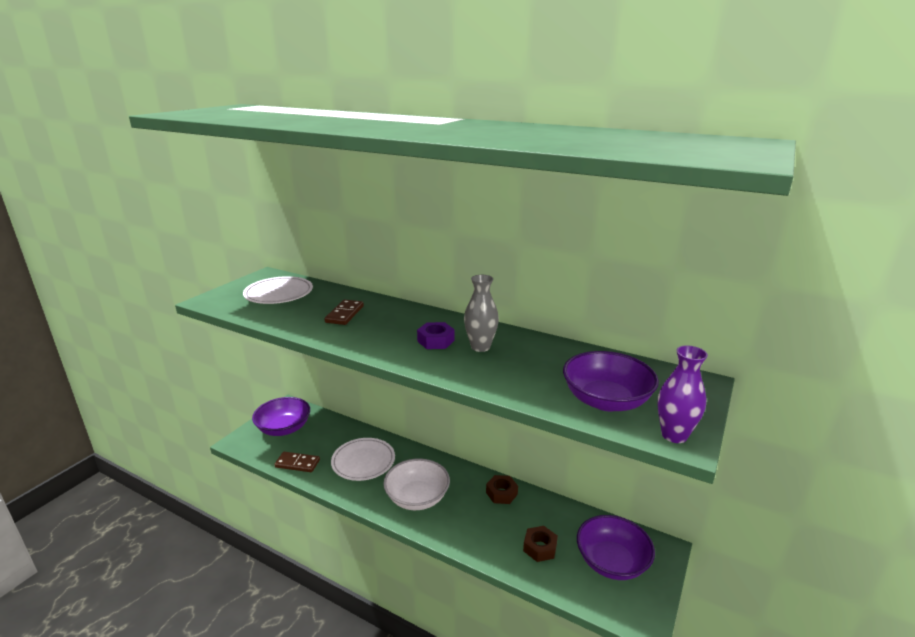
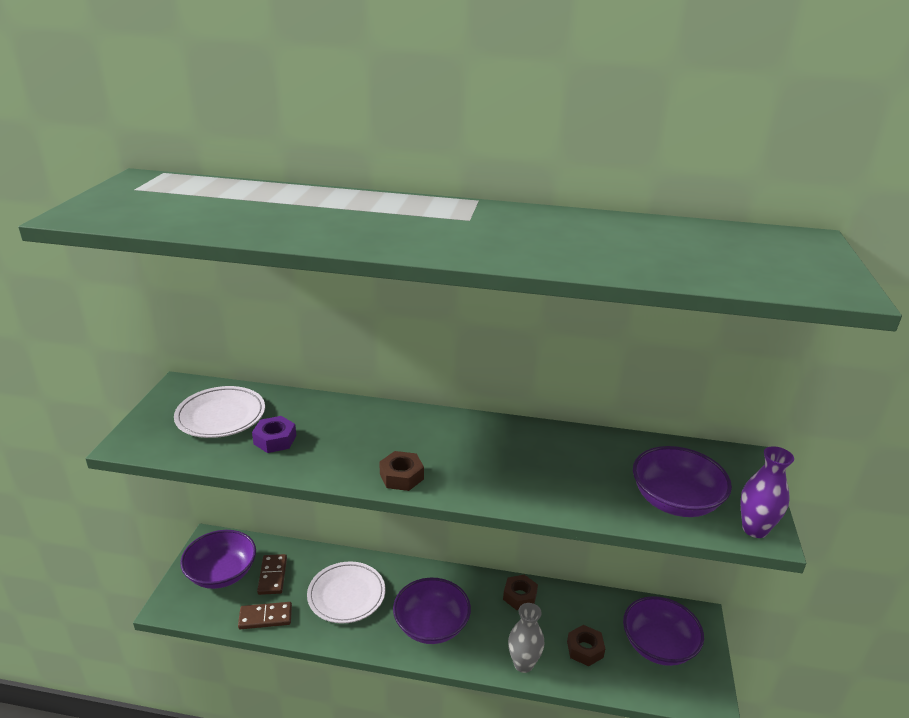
camera: 20 degrees left, 5 degrees up
(345, 314) = (329, 434): brown domino -> brown domino (272, 576)
(378, 346) = (401, 476): none -> brown nut
(417, 498) = (431, 625): white bowl -> purple bowl
(435, 341) = (461, 455): purple nut -> purple nut (275, 440)
(480, 347) = (514, 455): grey vase -> grey vase (523, 664)

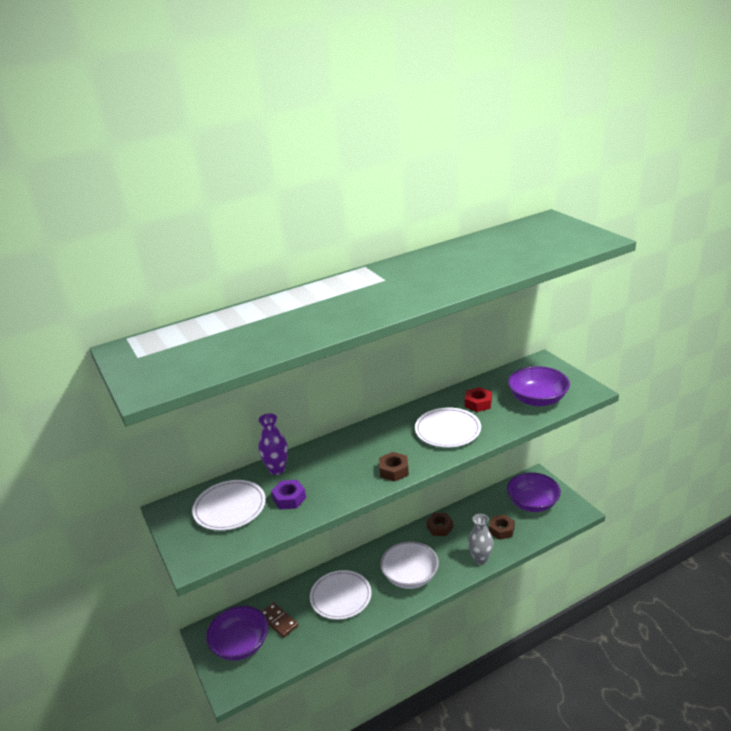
camera: 35 degrees left, 0 degrees up
(265, 617) = (305, 646): brown domino -> none
(431, 625) = (410, 576): purple bowl -> white bowl
(516, 470) = (447, 430): none -> white plate
(593, 462) = (478, 403): none -> red nut
(754, 529) = (584, 391): purple vase -> purple vase (277, 469)

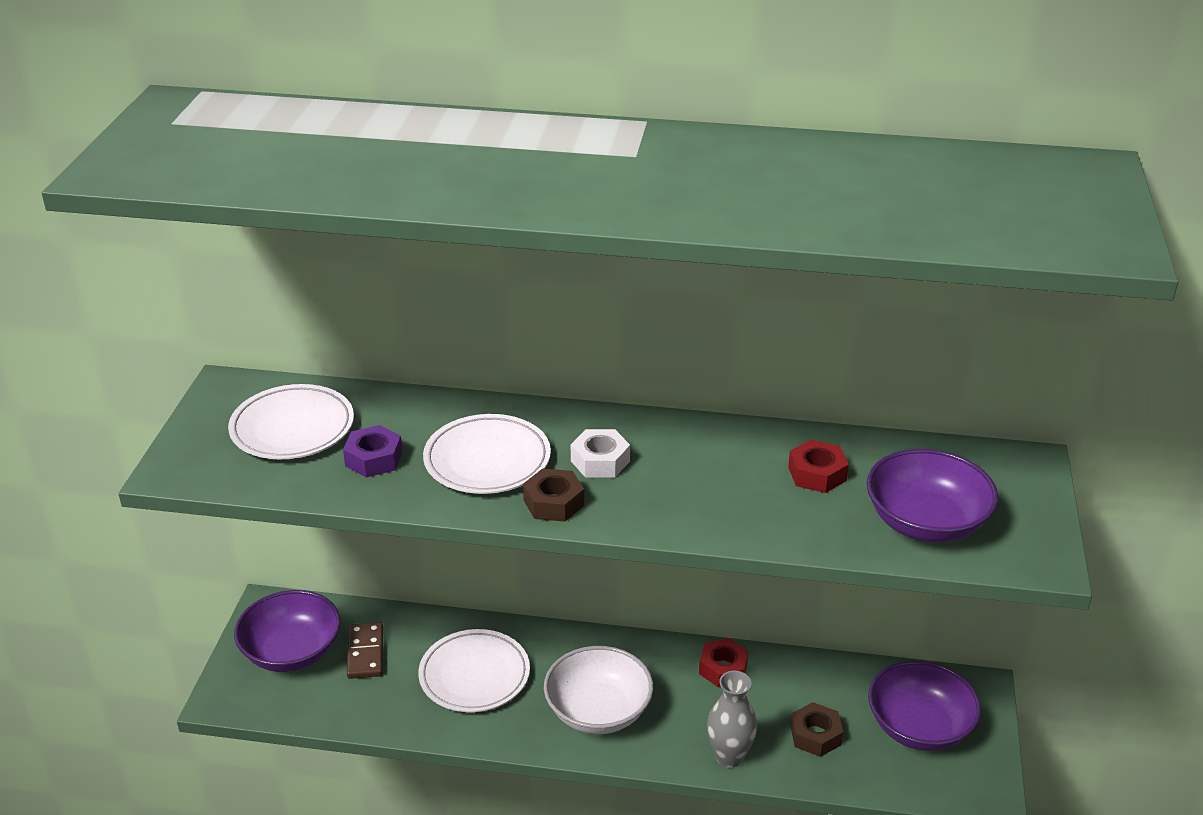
camera: 35 degrees right, 5 degrees up
(277, 469) = (410, 409): purple vase -> none
(390, 444) = (600, 461): none -> white nut
(439, 527) = (723, 668): brown nut -> red nut
(447, 430) = (710, 489): white plate -> white plate (487, 460)

